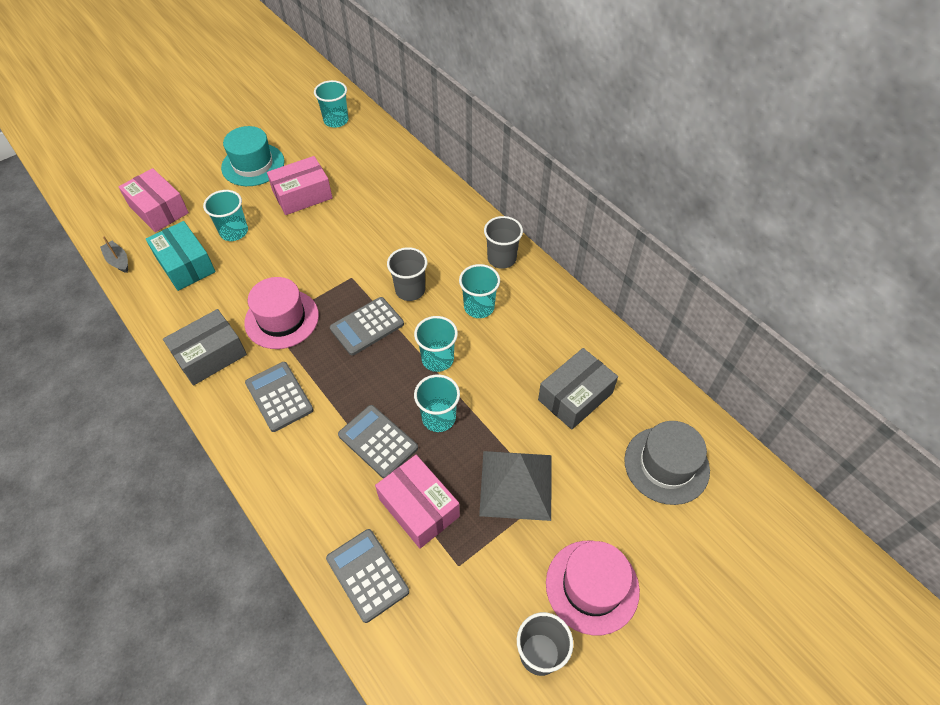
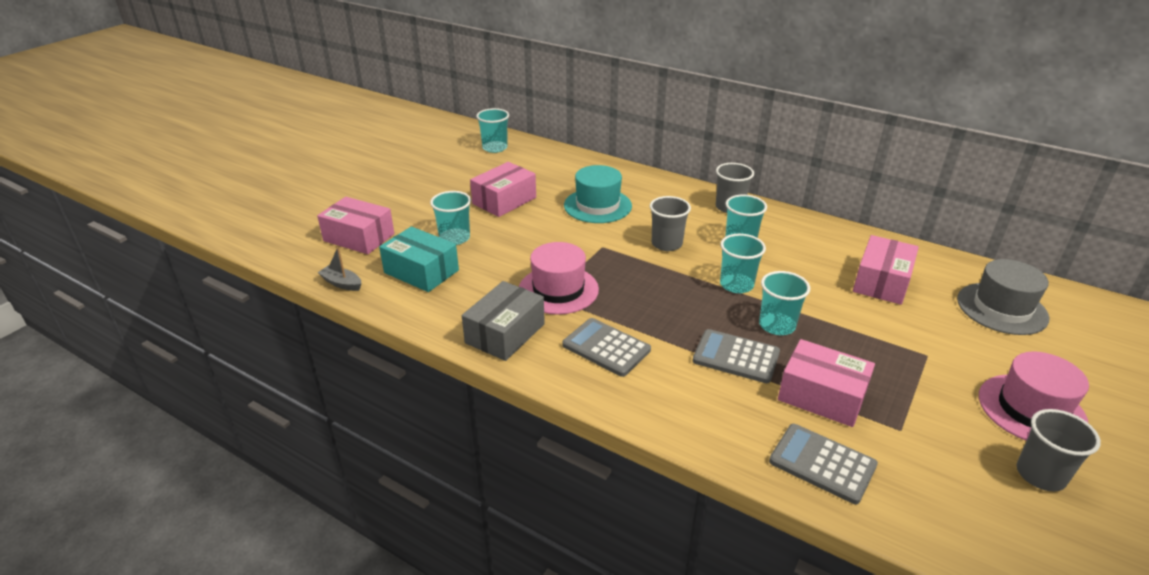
camera: 20 degrees left, 20 degrees down
(253, 165) = (436, 189): turquoise hat -> turquoise hat (597, 206)
(367, 326) = (648, 277): grey calculator -> none
(516, 485) = (892, 355): grey pyramid -> none
(575, 396) = (881, 282): grey box -> pink box

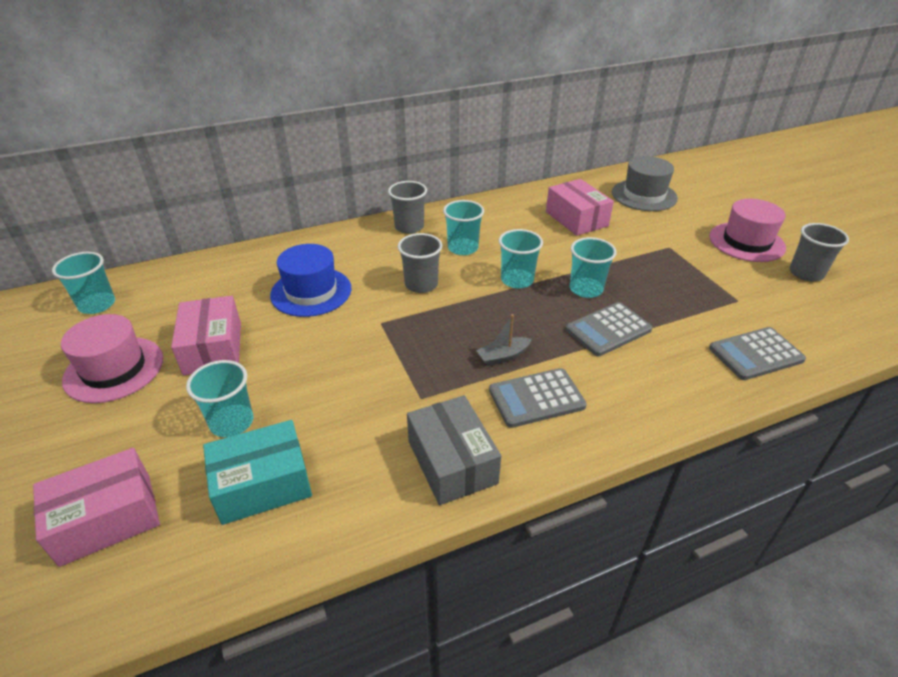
camera: 55 degrees left, 5 degrees up
(342, 283) = (191, 585): grey boat -> grey boat (503, 356)
(558, 290) = (418, 386): pink hat -> pink hat (114, 369)
(597, 206) = (311, 292): turquoise hat -> blue hat
(821, 396) = (683, 314): pink box -> none

